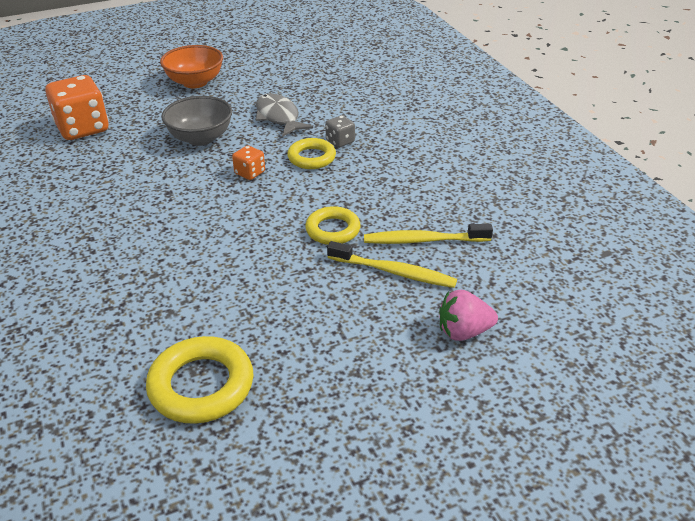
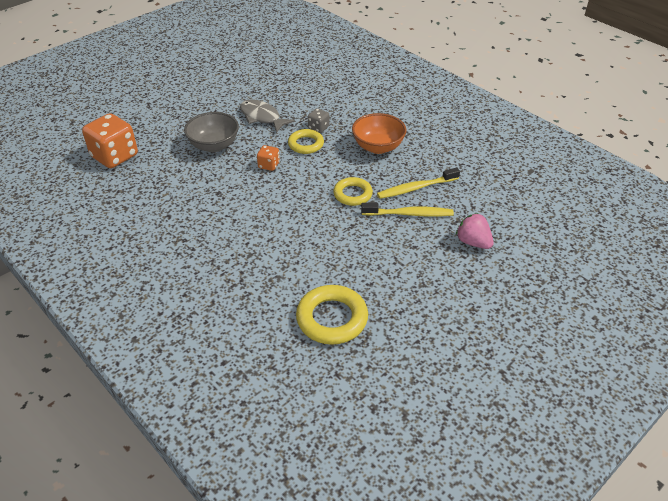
camera: 20 degrees left, 5 degrees up
(195, 82) = (178, 100): orange bowl -> orange bowl (378, 147)
(463, 332) = (473, 242): pink strawberry -> pink strawberry turned 75 degrees clockwise

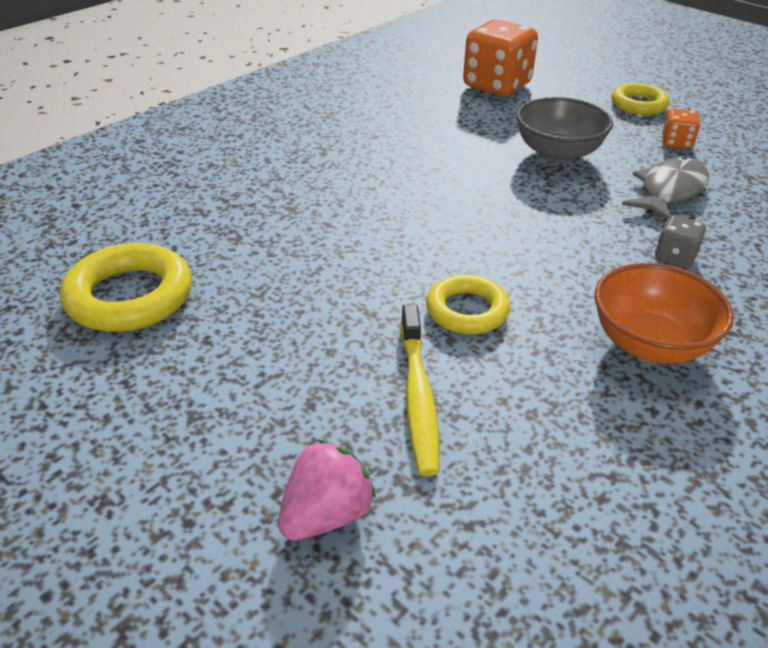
camera: 85 degrees right, 5 degrees down
(269, 165) = (525, 208): orange dice -> orange dice (676, 143)
(306, 144) = (609, 245): yellow ring -> yellow ring (638, 104)
(416, 188) = (515, 409): yellow toothbrush -> none

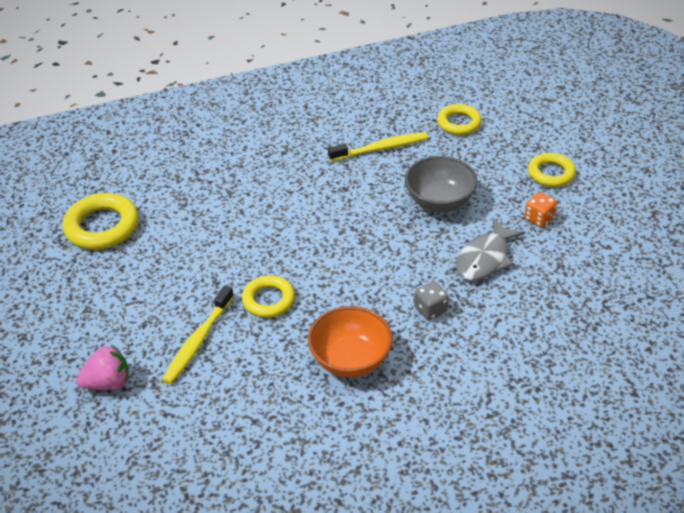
camera: 30 degrees right, 5 degrees up
(437, 123) = (380, 148): none -> yellow toothbrush
(497, 85) = (458, 123): orange dice -> yellow ring
(669, 191) = (485, 258): grey fish -> grey fish turned 150 degrees clockwise

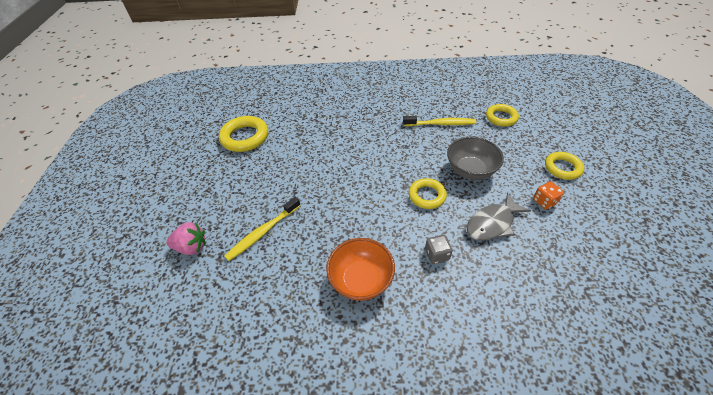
camera: 20 degrees right, 5 degrees up
(268, 300) = (323, 214): yellow ring -> yellow ring (427, 196)

